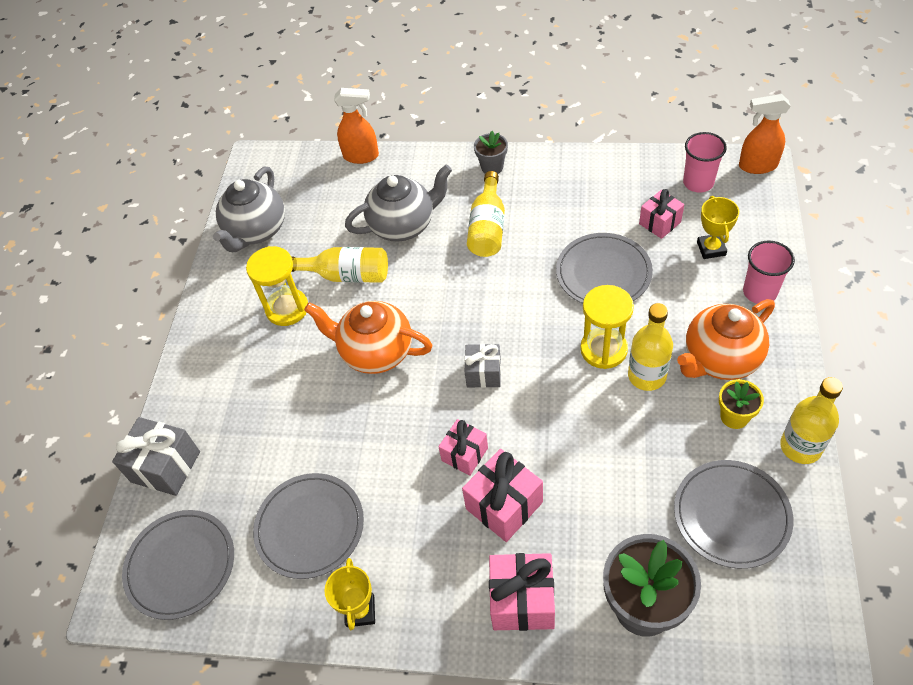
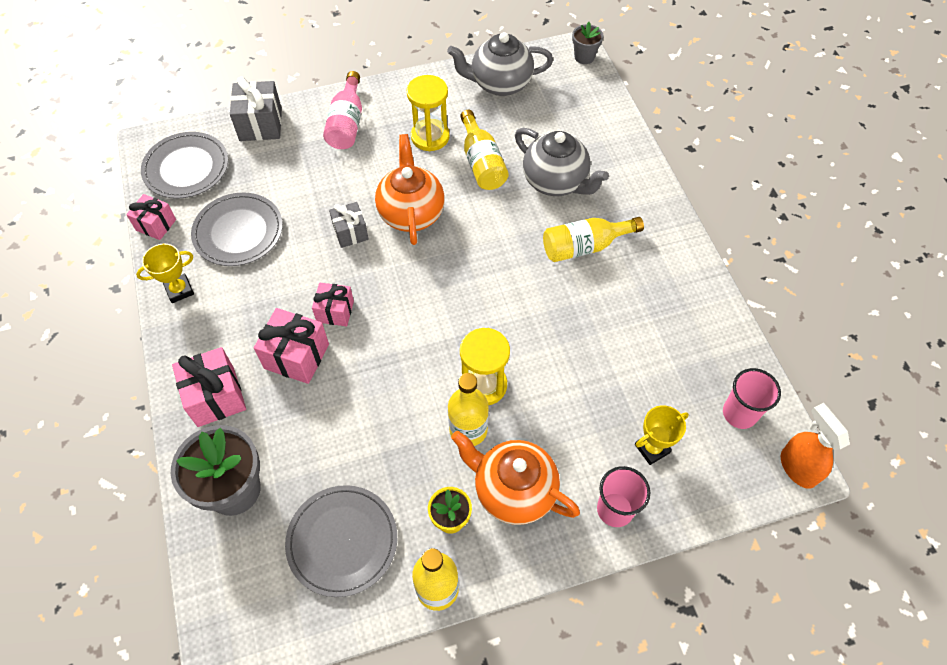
camera: 60 degrees right, 5 degrees up
(221, 379) = (347, 123): none -> pink bottle
(361, 156) = (621, 121): orange spray bottle -> none
(483, 373) = (420, 298): grey gift -> grey gift (350, 232)
(492, 167) = (662, 224): grey flower pot -> grey flower pot (584, 57)
(603, 273) = (574, 359): grey plate -> none
(659, 223) = (663, 391): pink gift -> pink gift (156, 225)

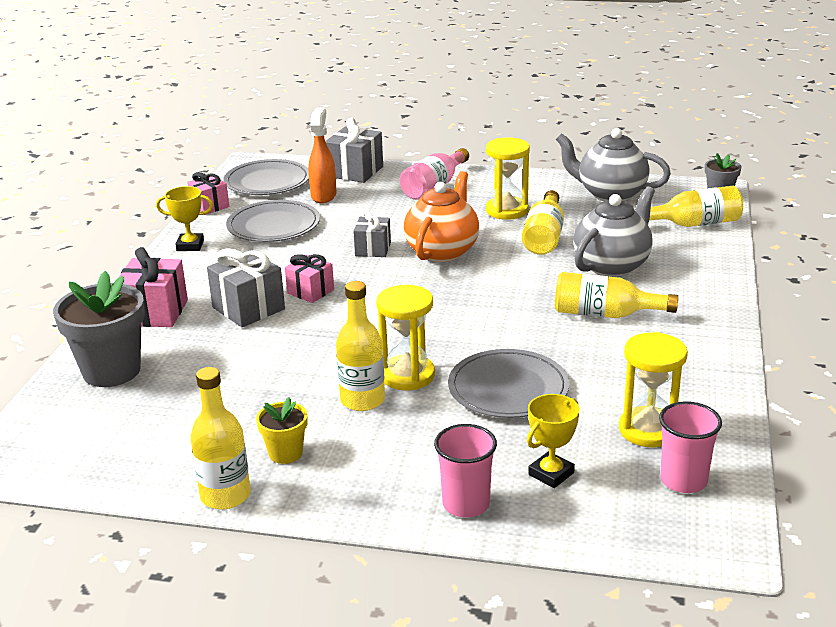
camera: 30 degrees right, 30 degrees down
(296, 356) = (248, 308): pink gift -> grey gift
(342, 541) = (170, 433): grey plate -> grey plate (508, 388)
(513, 490) = (368, 455): orange teapot -> none
(555, 182) = (612, 265): grey teapot -> grey teapot turned 120 degrees counterclockwise
(586, 103) = (694, 224): none -> yellow bottle
(652, 448) = (551, 474): yellow trophy -> yellow trophy turned 45 degrees counterclockwise
(688, 370) = (648, 430): none -> yellow hourglass
(797, 467) = (723, 546): orange spray bottle -> orange spray bottle (323, 195)

